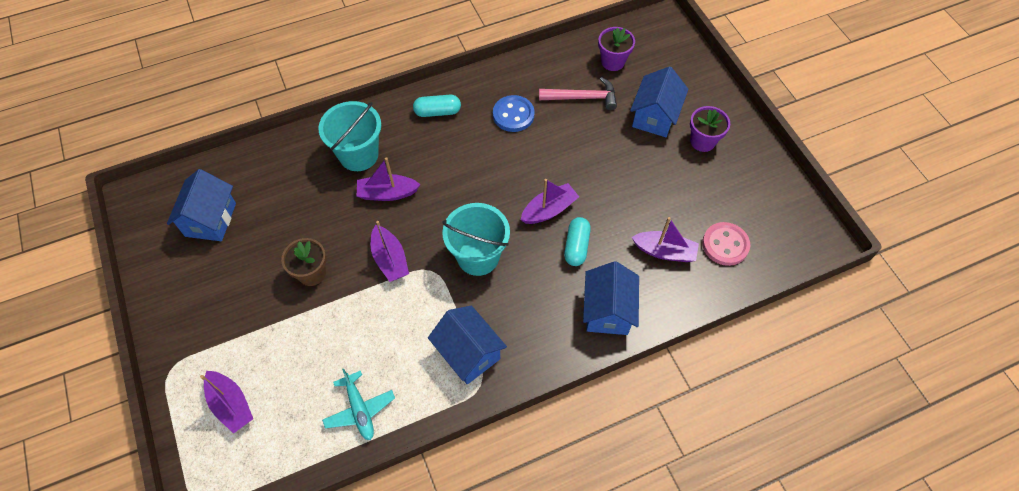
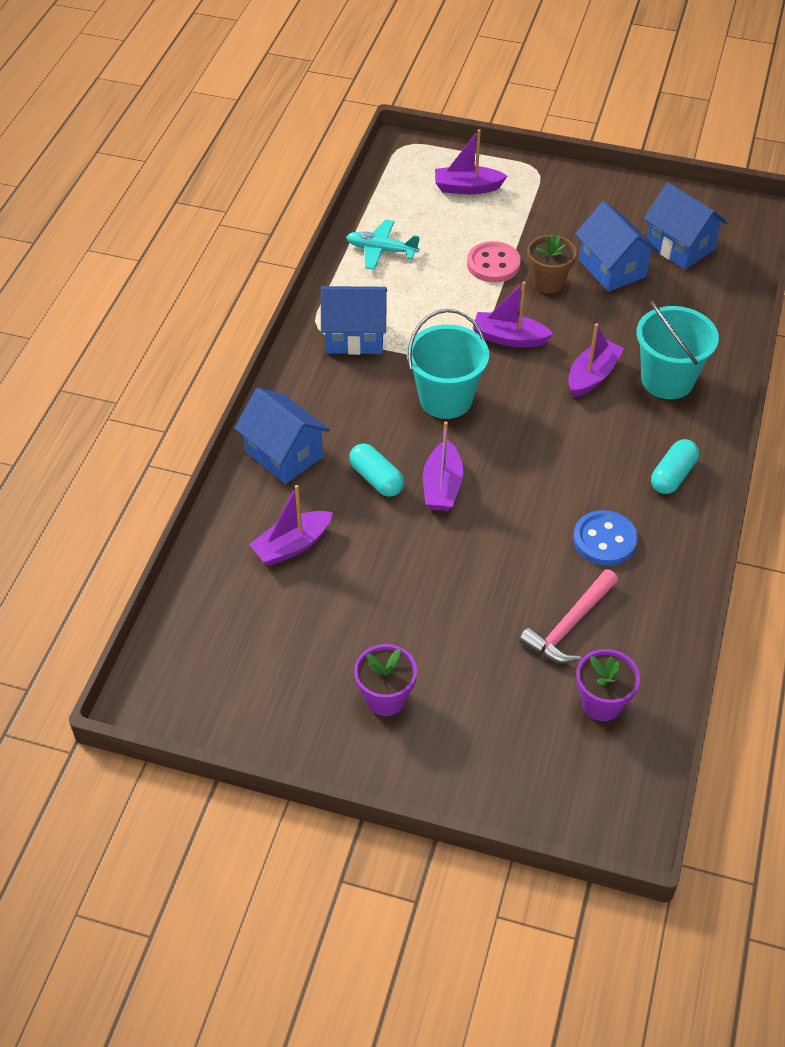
camera: 130 degrees right, 10 degrees down
(654, 117) = (470, 678): blue house -> blue house (612, 269)
(725, 245) = (241, 604): pink button -> pink button (493, 264)

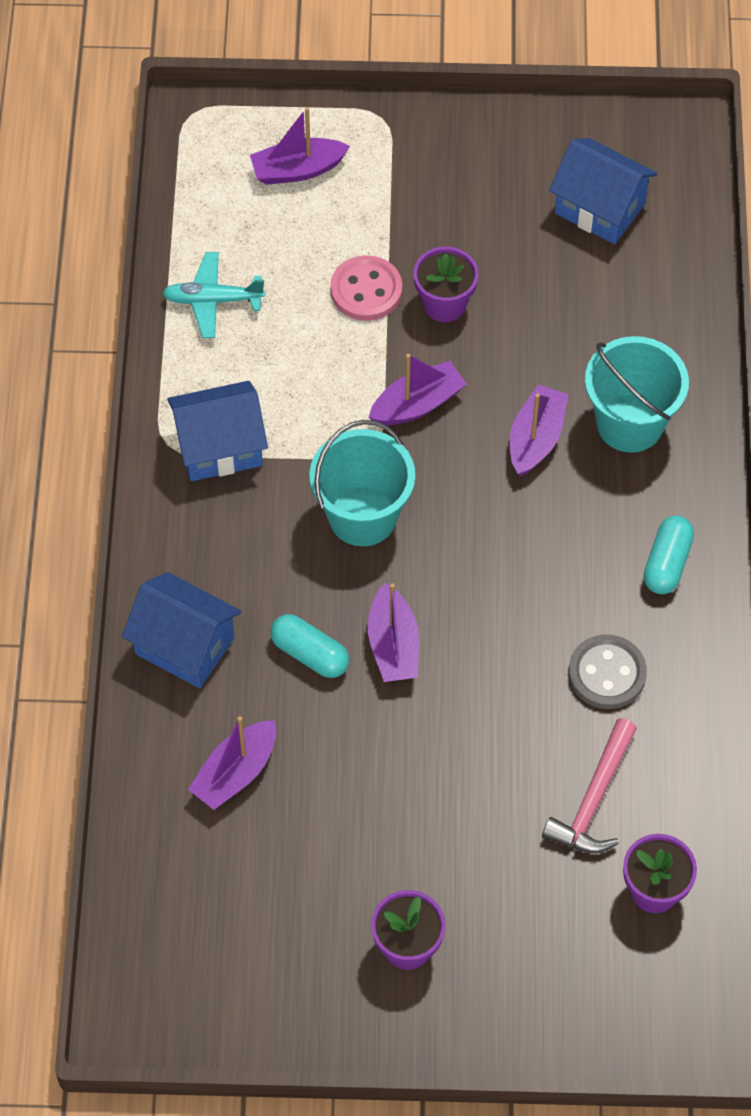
camera: 15 degrees left, 10 degrees up
(509, 338) = (417, 404): purple boat -> purple boat turned 150 degrees clockwise
(548, 282) = (444, 304): brown flower pot -> purple flower pot
(604, 540) = (607, 673): blue button -> grey button
(612, 269) = (521, 263): blue house -> none

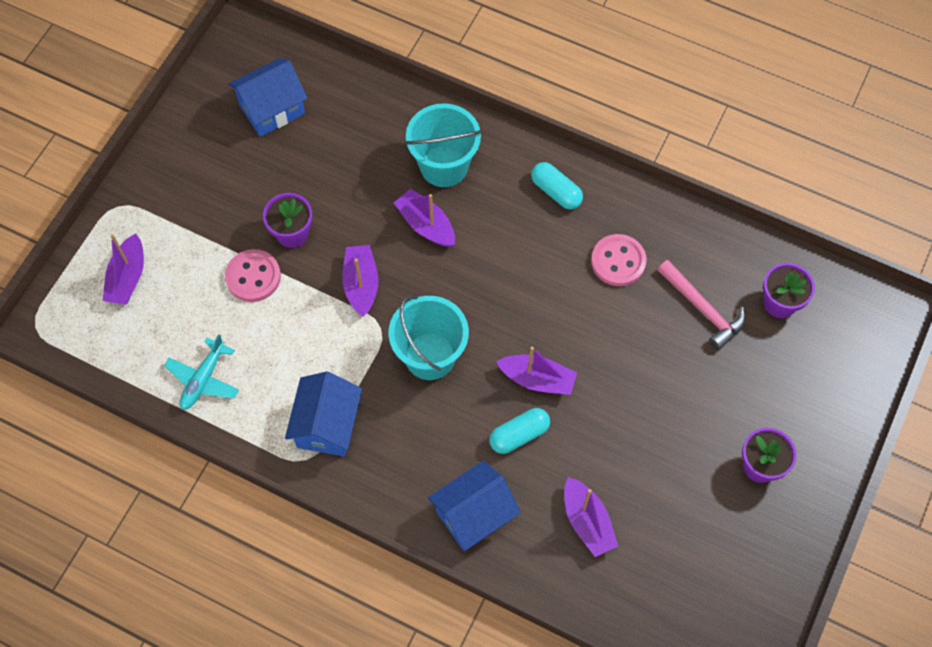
camera: 65 degrees left, 5 degrees up
(607, 673) = (618, 261): grey button -> pink button

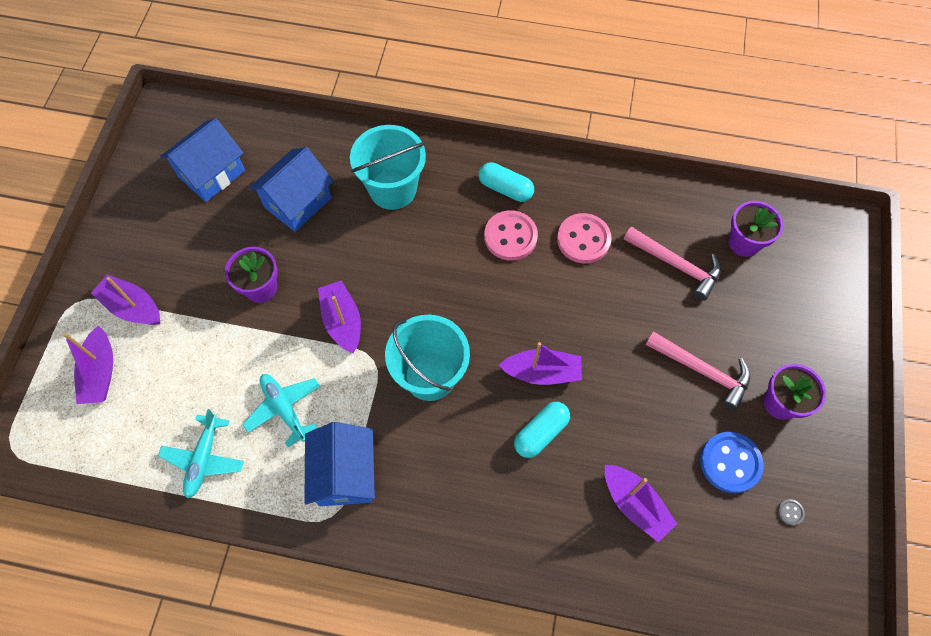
camera: 15 degrees left, 0 degrees up
(253, 277) = (231, 340): pink button -> pink button (510, 237)
(287, 352) = (284, 409): none -> turquoise plane
(426, 225) = (391, 248): purple boat -> purple boat (133, 307)
(474, 515) = (520, 529): blue house -> blue house (298, 202)
(691, 508) = (730, 463): none -> blue button
(693, 416) = (702, 371): none -> pink hammer
(732, 567) = (790, 512): none -> grey button

